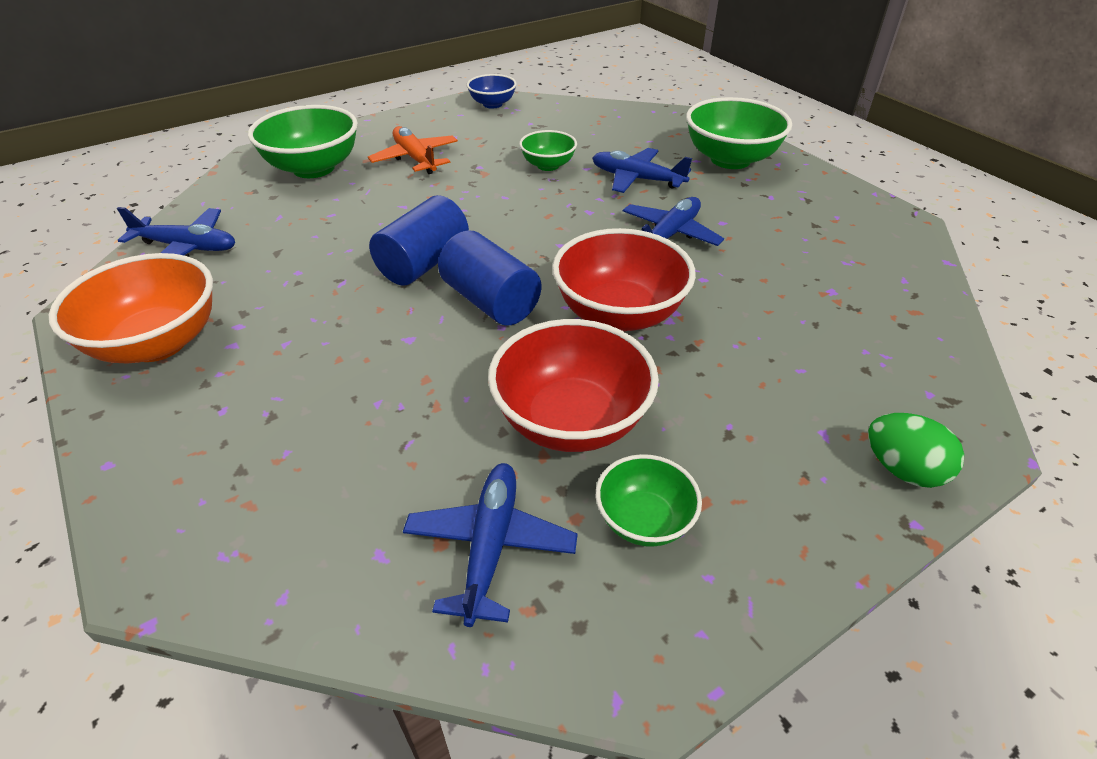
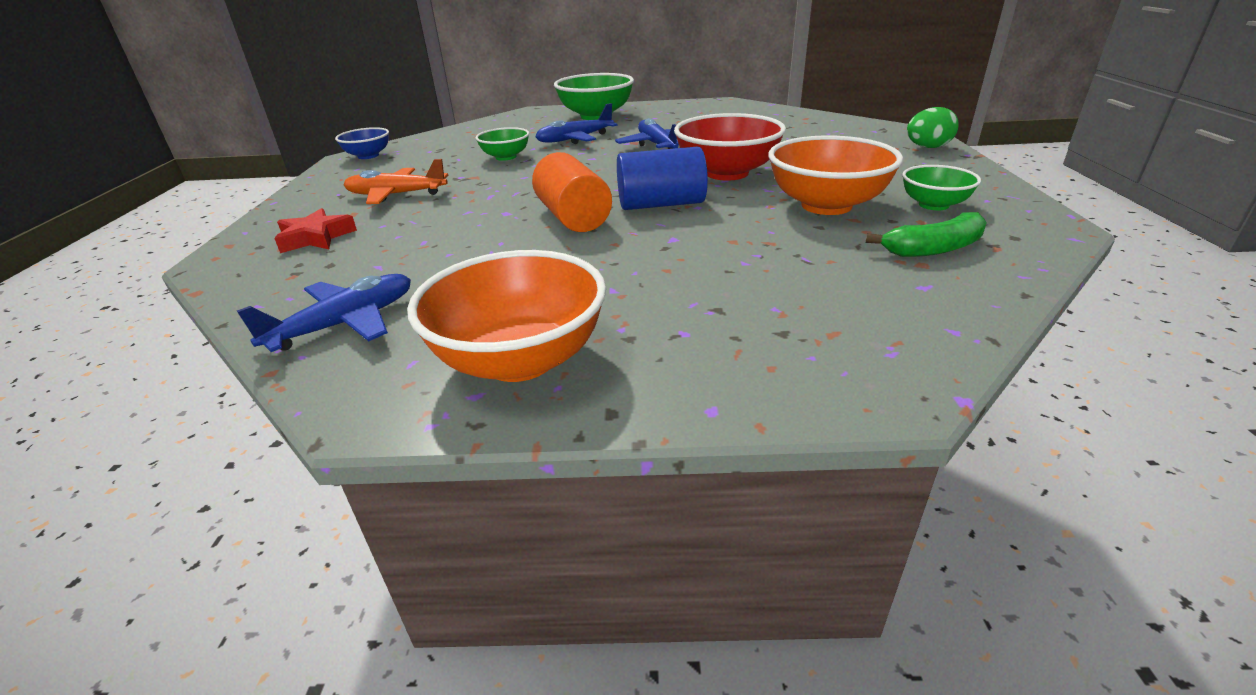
camera: 55 degrees left, 10 degrees down
(314, 168) = (316, 238): green bowl -> red star
(423, 263) = (573, 217): blue cylinder -> orange cylinder
(490, 545) = (933, 249): blue plane -> green banana
(571, 420) = (826, 205): red bowl -> orange bowl

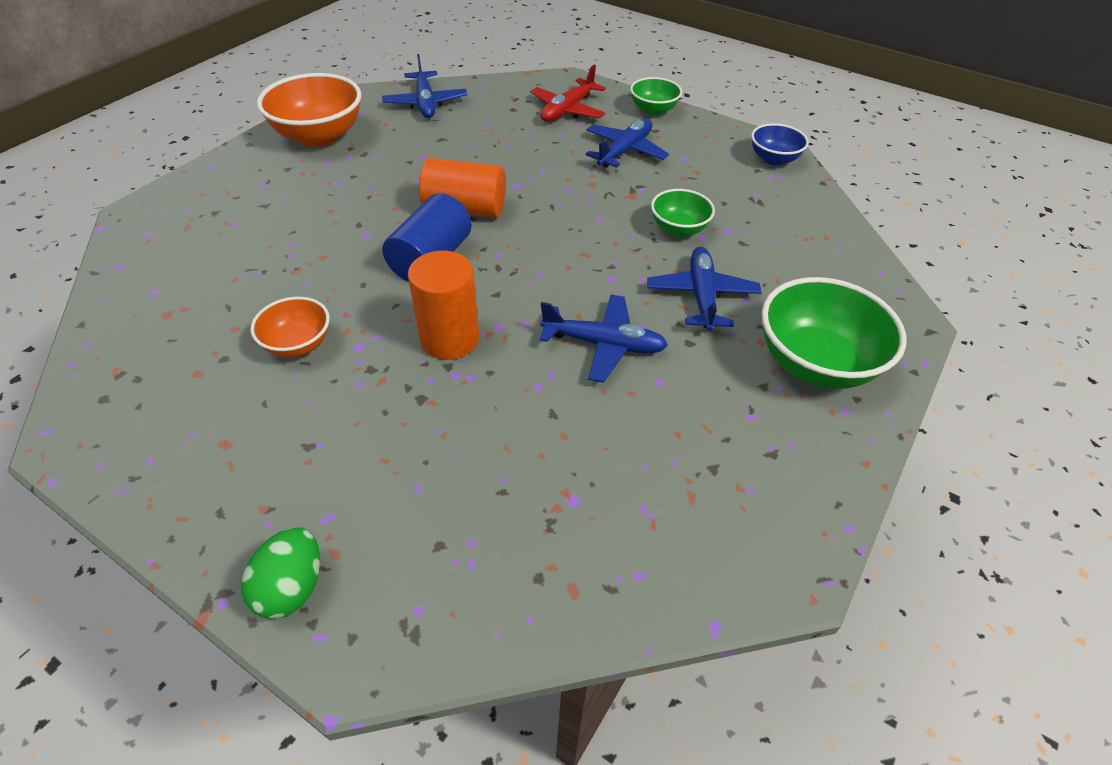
camera: 120 degrees right, 15 degrees up
(316, 238) = (567, 110): red star -> red plane
(396, 195) = (625, 151): orange plane -> blue plane
(727, 173) = (449, 339): red bowl -> orange cylinder
(826, 205) = (298, 344): orange bowl -> orange bowl, size x0.56
(933, 205) = (200, 411): green bowl -> green bowl (653, 110)
(933, 249) = (166, 337): green banana -> none

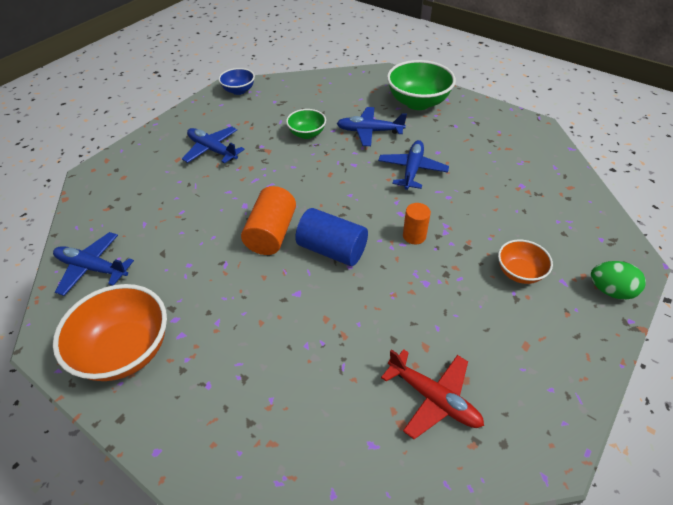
camera: 85 degrees left, 0 degrees up
(298, 344) = (428, 318): orange bowl -> orange bowl (519, 272)
(425, 103) = (92, 268): blue plane -> blue plane turned 150 degrees counterclockwise
(449, 339) = (414, 236): orange cylinder -> orange cylinder, size x0.60
(567, 110) = (143, 176): red plane -> red plane (434, 398)
(653, 110) = (160, 133): green bowl -> none

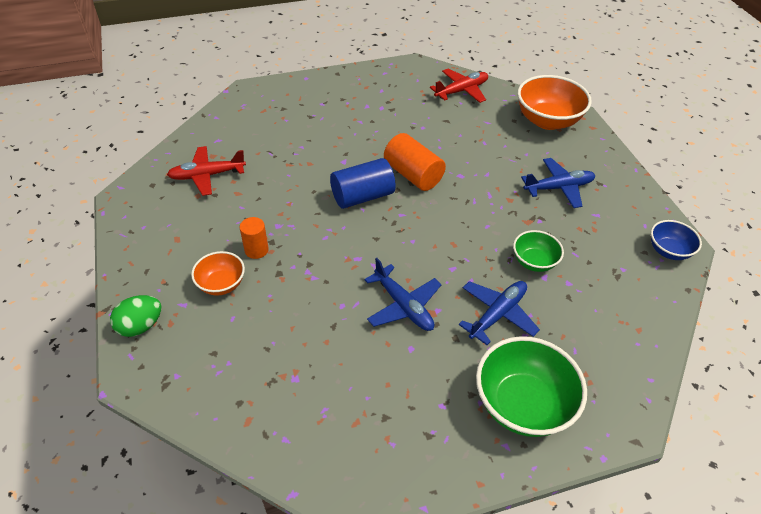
camera: 125 degrees right, 0 degrees up
(92, 268) = (461, 91): blue plane -> red plane
(126, 350) = (378, 85): orange bowl -> orange bowl (547, 121)
(414, 236) = (325, 249): orange cylinder -> orange cylinder (256, 250)

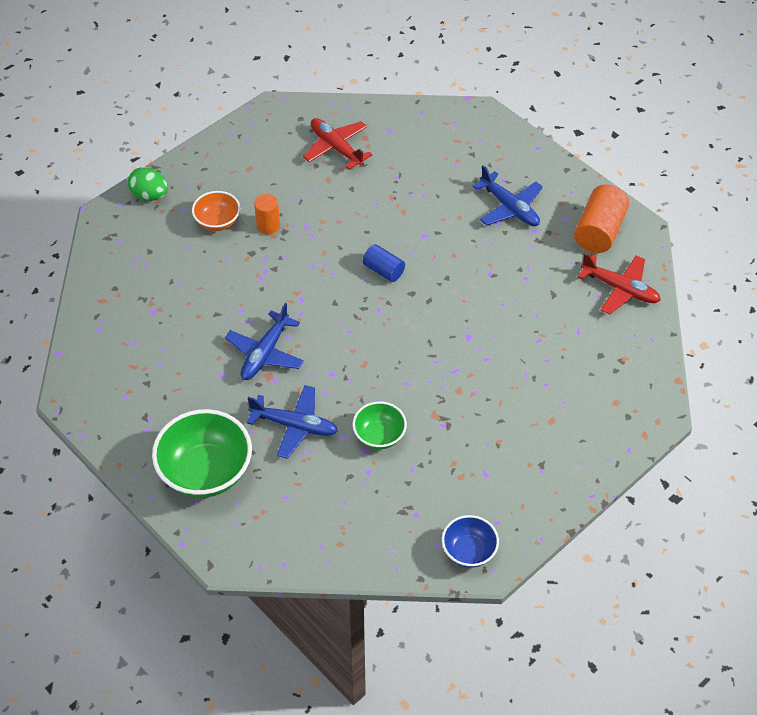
camera: 65 degrees right, 5 degrees up
(362, 196) = (384, 270): blue cylinder -> blue cylinder, size x0.60
(413, 175) = (442, 298): orange cylinder -> orange cylinder (599, 231)
(547, 121) = (623, 387): orange bowl -> none
(559, 188) = (507, 428): blue plane -> blue plane (510, 208)

